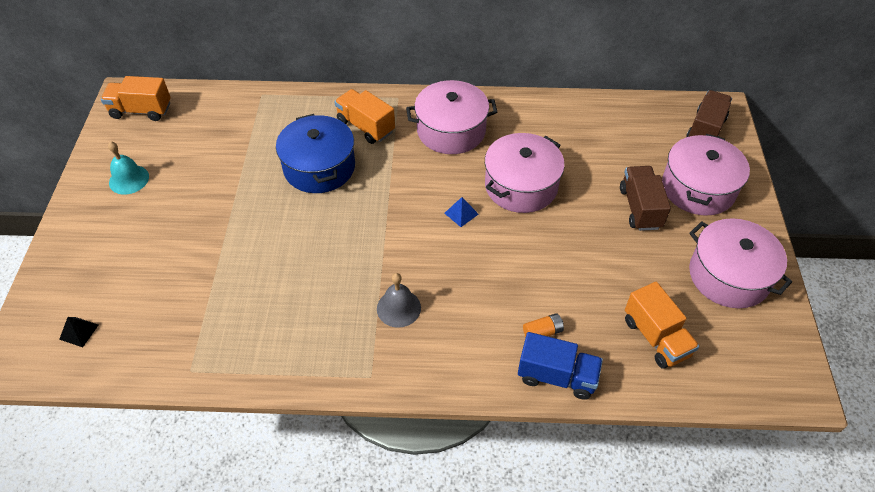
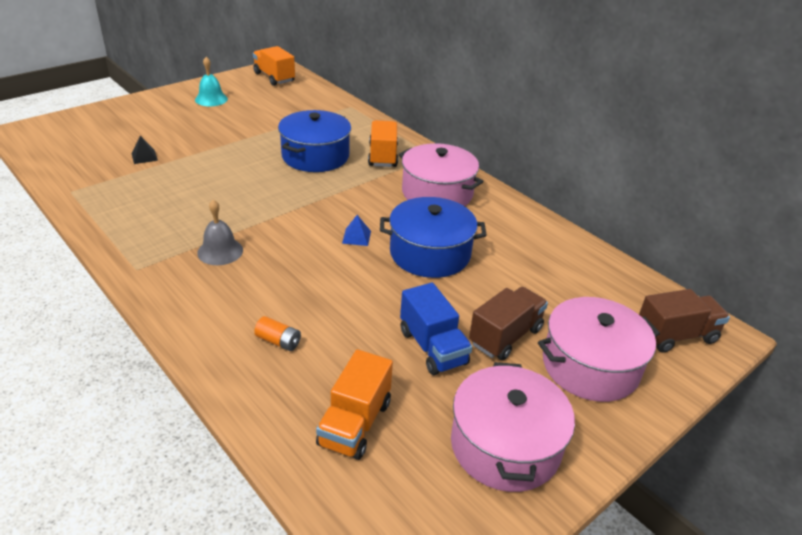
camera: 45 degrees right, 15 degrees down
(79, 332) = (66, 140): black pyramid -> black pyramid (144, 157)
(521, 186) = (430, 253): pink pot -> blue pot
(557, 376) = (236, 374): blue truck -> blue truck (433, 347)

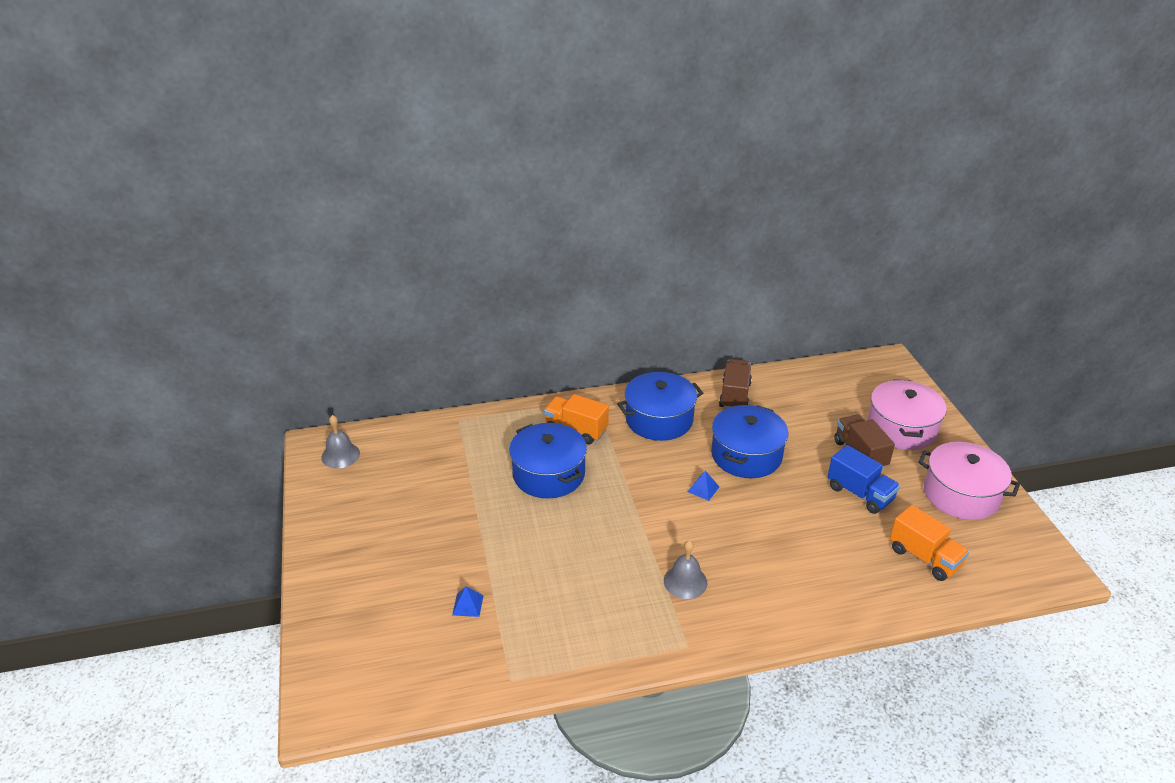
camera: 60 degrees left, 0 degrees up
(144, 157) = (467, 605): black pyramid -> blue pyramid
(211, 99) = (359, 521): turquoise bell -> none
(274, 77) = (340, 455): orange truck -> grey bell
(278, 341) = (825, 574): orange battery -> none
(433, 347) = (860, 493): blue truck -> blue truck turned 45 degrees clockwise
(437, 193) = (659, 419): pink pot -> blue pot
(675, 335) = (884, 379): brown truck -> brown truck (734, 395)

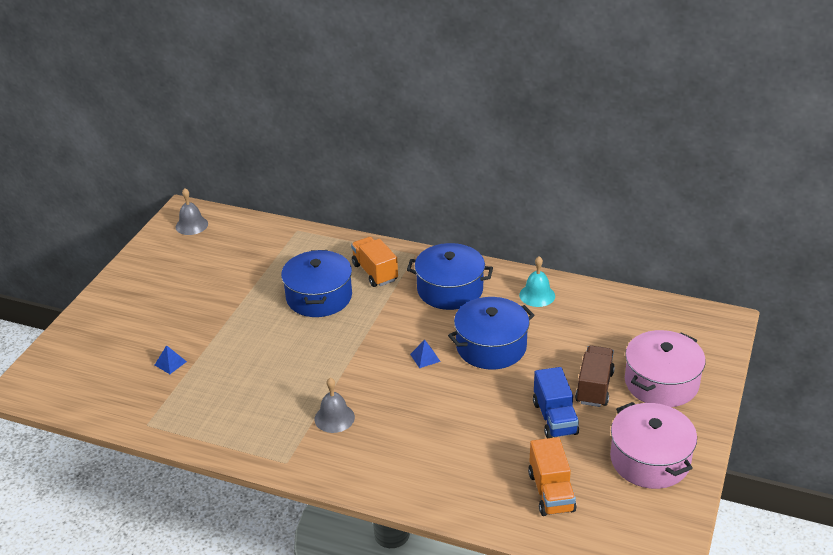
camera: 35 degrees right, 0 degrees up
(734, 395) = (537, 295): brown truck -> turquoise bell

